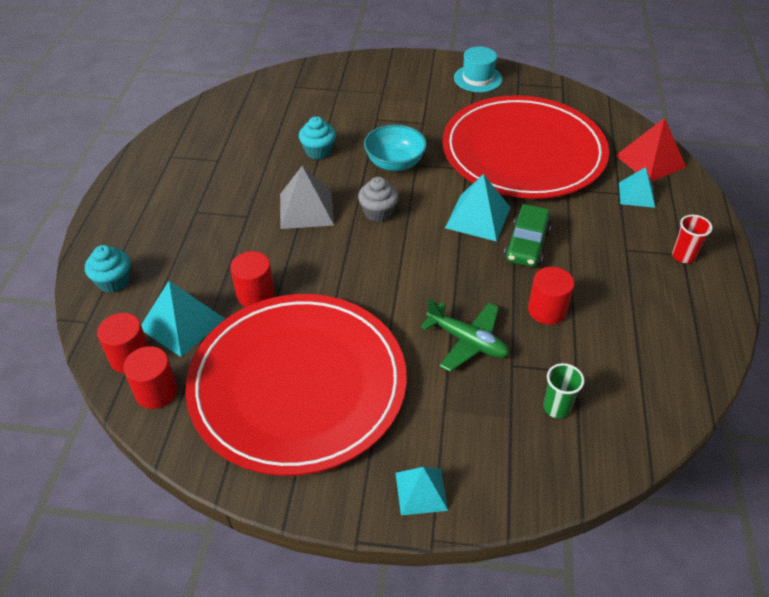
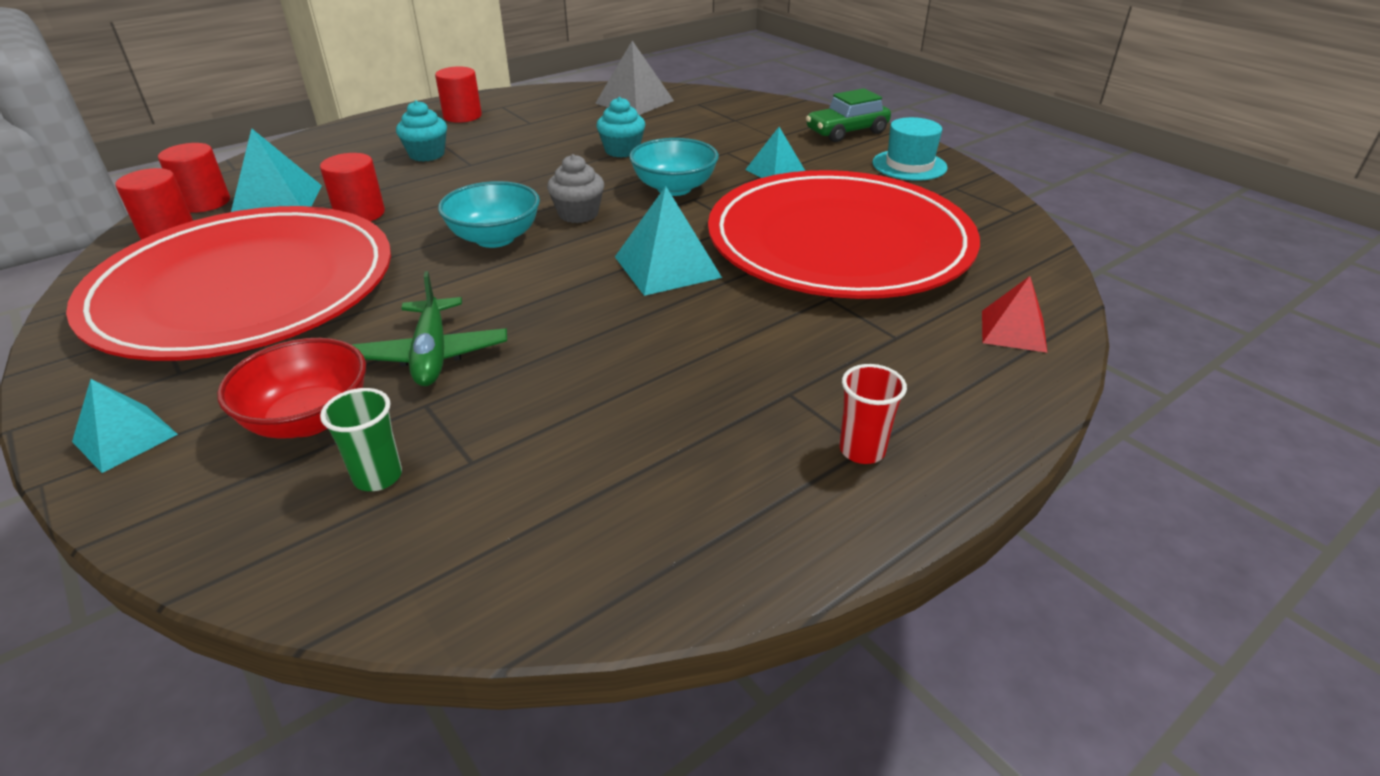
camera: 45 degrees right, 10 degrees down
(113, 281) = (300, 156): turquoise cupcake -> turquoise cupcake (427, 154)
(306, 209) = (524, 182): grey pyramid -> grey pyramid (634, 102)
(366, 257) = (495, 238): none -> turquoise bowl
(480, 412) = (309, 419): none -> red bowl
(526, 245) = (669, 317): green car -> green car (846, 132)
(547, 310) = (566, 384): red cylinder -> red cylinder (462, 116)
(636, 195) = (919, 351): turquoise pyramid -> turquoise pyramid (775, 171)
(650, 161) = (1013, 331): red pyramid -> red pyramid, size x0.65

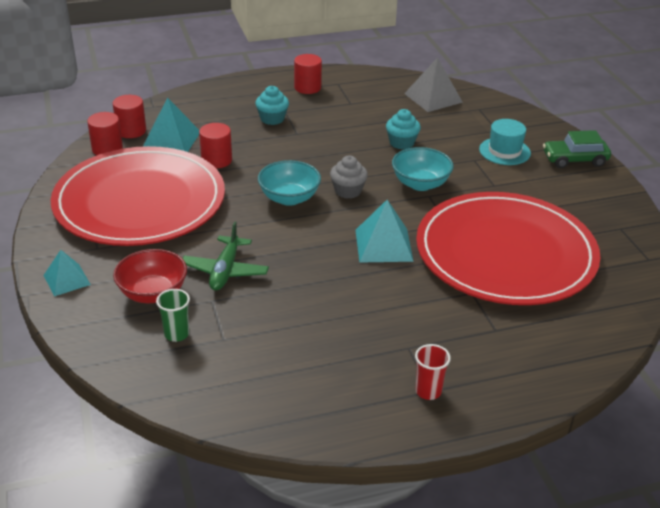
camera: 20 degrees right, 0 degrees up
(775, 171) = (498, 185): turquoise pyramid -> none
(909, 165) = (600, 201): turquoise hat -> turquoise hat (504, 151)
(1013, 331) = (574, 345): red pyramid -> none

